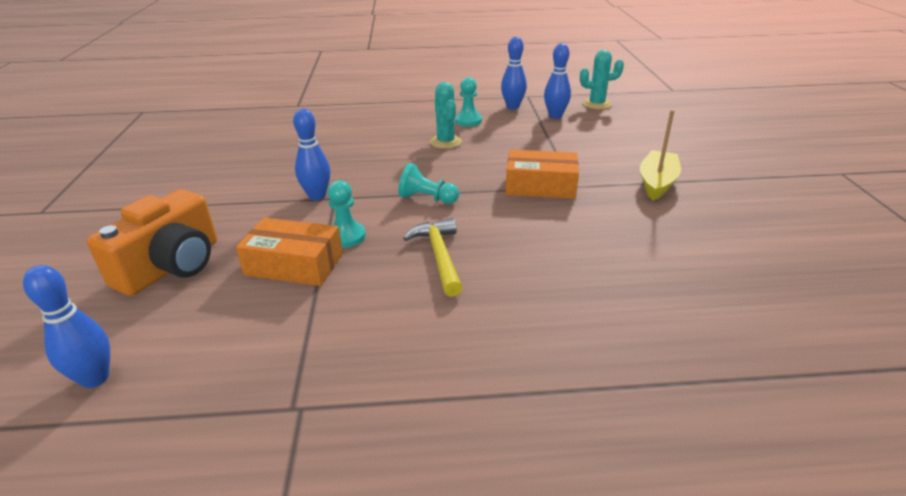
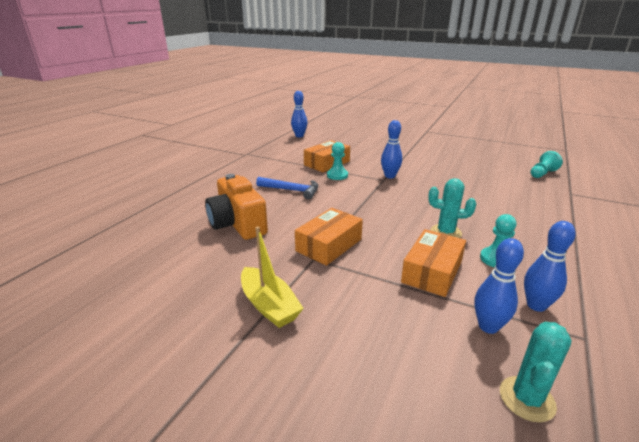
camera: 120 degrees right, 5 degrees down
(172, 266) = (353, 146): orange camera -> orange camera (238, 224)
(427, 198) = (355, 202): turquoise pawn -> turquoise pawn (542, 173)
(439, 256) = (292, 190): yellow hammer -> blue hammer
(518, 138) = (432, 271): none -> orange box

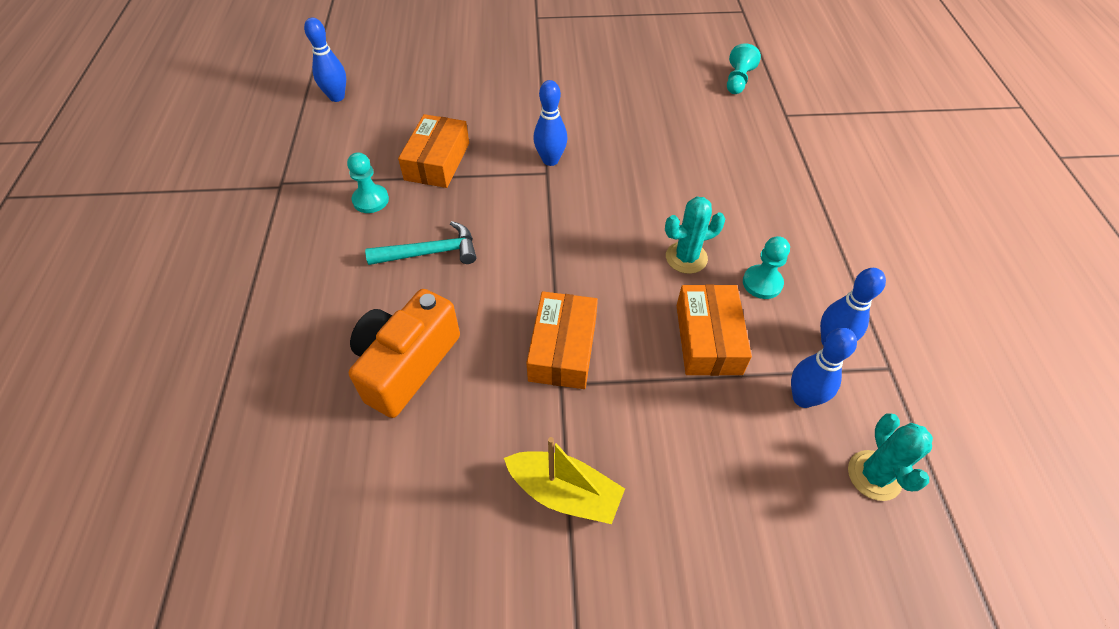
camera: 30 degrees left, 25 degrees up
(238, 224) = (406, 364): orange camera -> orange camera turned 90 degrees clockwise
(292, 190) = (431, 252): blue hammer -> turquoise hammer
(337, 175) = (474, 187): turquoise pawn -> turquoise pawn (370, 200)

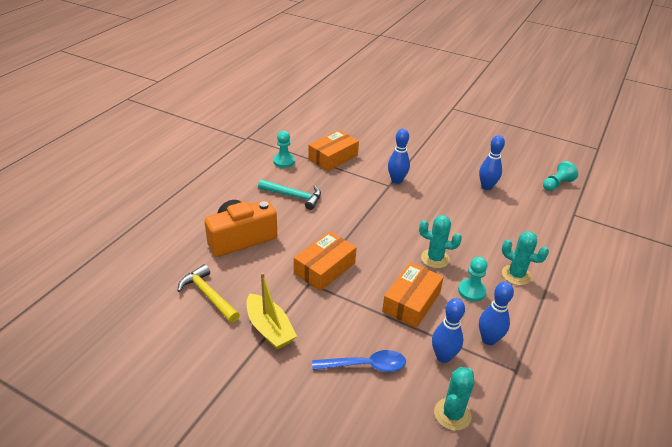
camera: 30 degrees right, 15 degrees down
(337, 97) = (306, 109): blue bowling pin -> blue bowling pin (486, 187)
(432, 491) = (208, 295): none -> yellow hammer
(728, 471) = (365, 365): none -> blue spoon
(791, 232) = (516, 275): none -> turquoise cactus

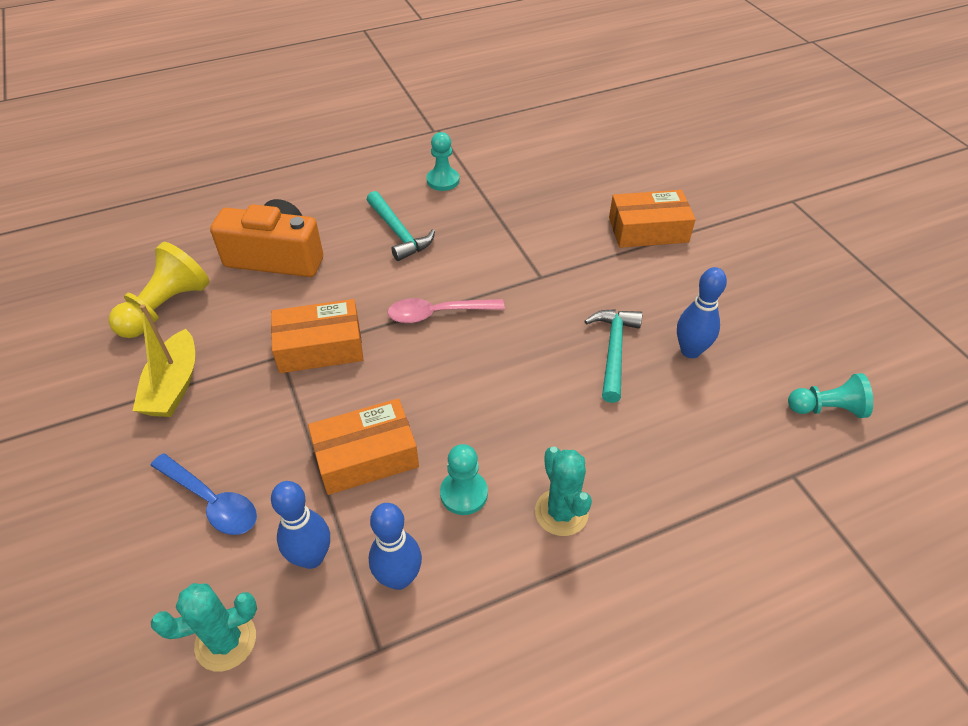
camera: 40 degrees right, 10 degrees up
(208, 295) = (166, 307): yellow hammer -> yellow pawn
(333, 157) = (512, 202): orange box -> orange box (648, 230)
(363, 224) = (438, 314): none -> pink spoon
(396, 180) = (560, 274): blue bowling pin -> none
(435, 258) = (472, 415): turquoise cactus -> none
(458, 201) = (613, 350): none -> turquoise hammer

